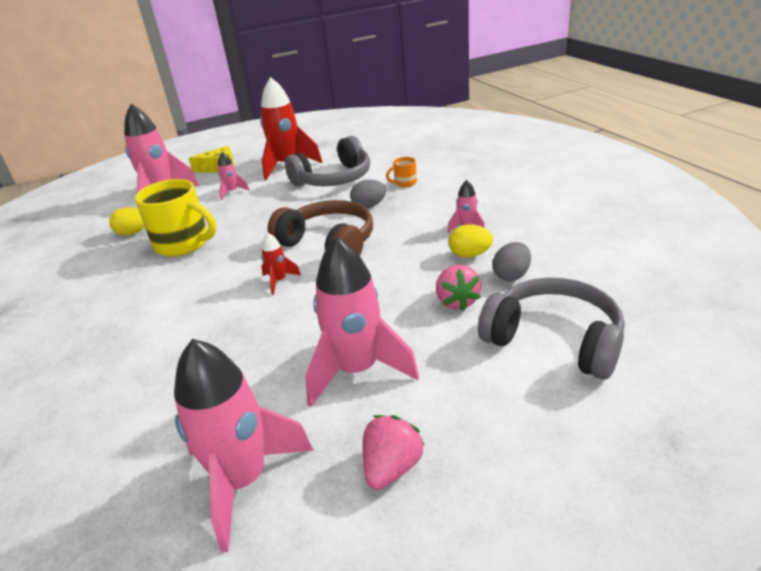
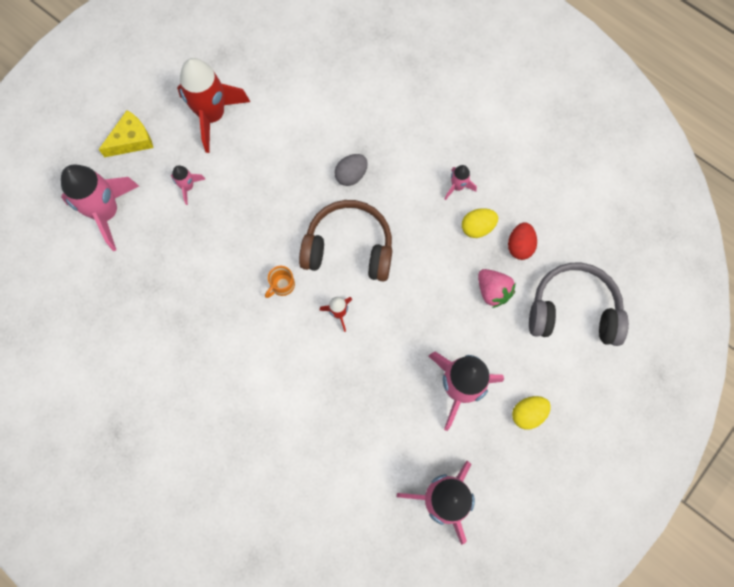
camera: 30 degrees left, 40 degrees up
(133, 233) = (138, 289): yellow egg -> yellow egg (528, 414)
(184, 244) = (208, 289): yellow mug -> none
(334, 179) = (284, 133): grey headphones -> none
(392, 467) = (521, 455): pink strawberry -> none
(405, 183) = (364, 123): orange mug -> orange mug (282, 285)
(511, 275) = (520, 246): grey egg -> red egg

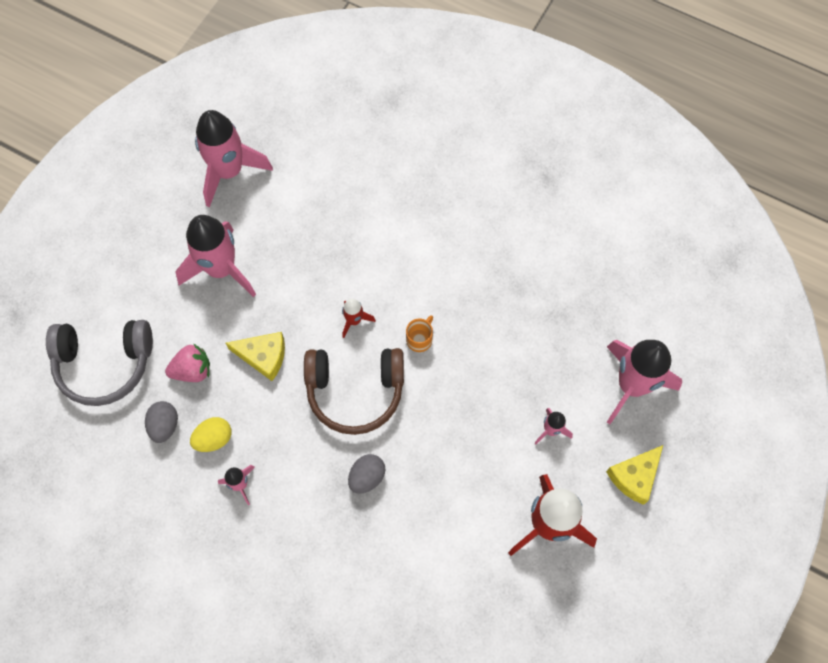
camera: 170 degrees right, 5 degrees down
(427, 293) = (263, 356): none -> yellow cheese
(492, 291) = (192, 370): pink strawberry -> pink strawberry turned 120 degrees clockwise
(520, 246) = (165, 425): red egg -> grey egg
(528, 414) = (151, 256): yellow egg -> none

